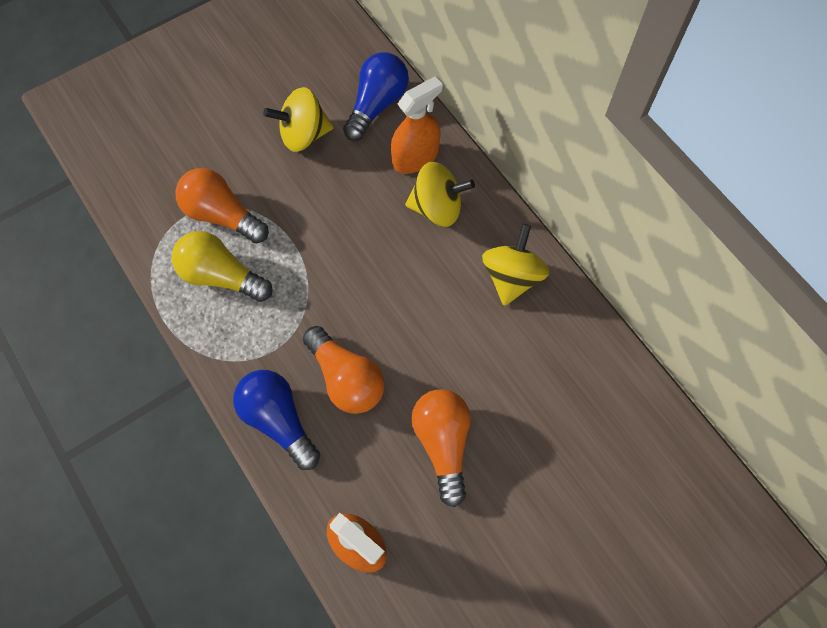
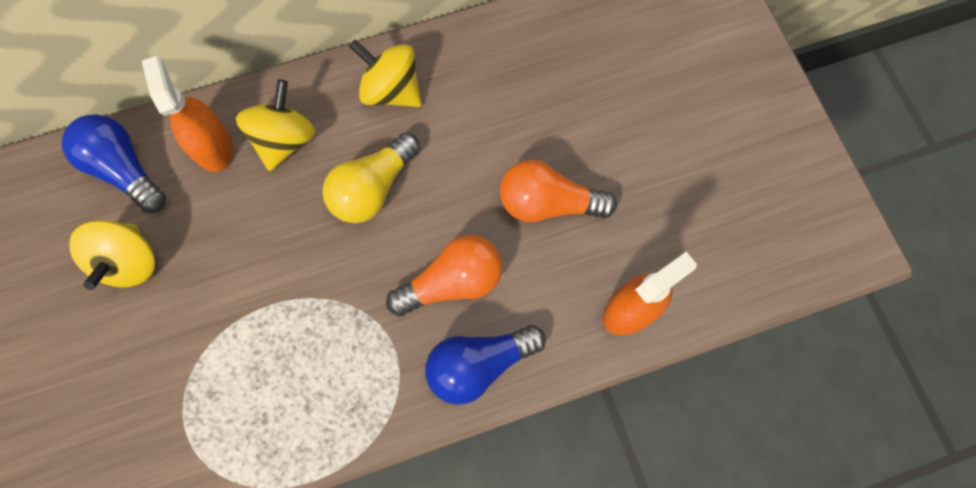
camera: 75 degrees left, 5 degrees up
(221, 276) = (283, 397): yellow light bulb -> yellow light bulb (373, 189)
(222, 215) = (202, 381): orange light bulb -> none

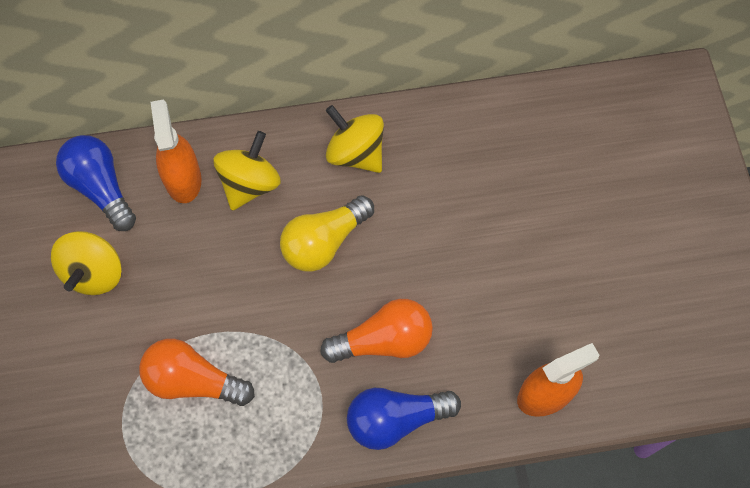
camera: 10 degrees right, 5 degrees down
(548, 203) = (485, 283): orange light bulb -> orange light bulb (193, 381)

